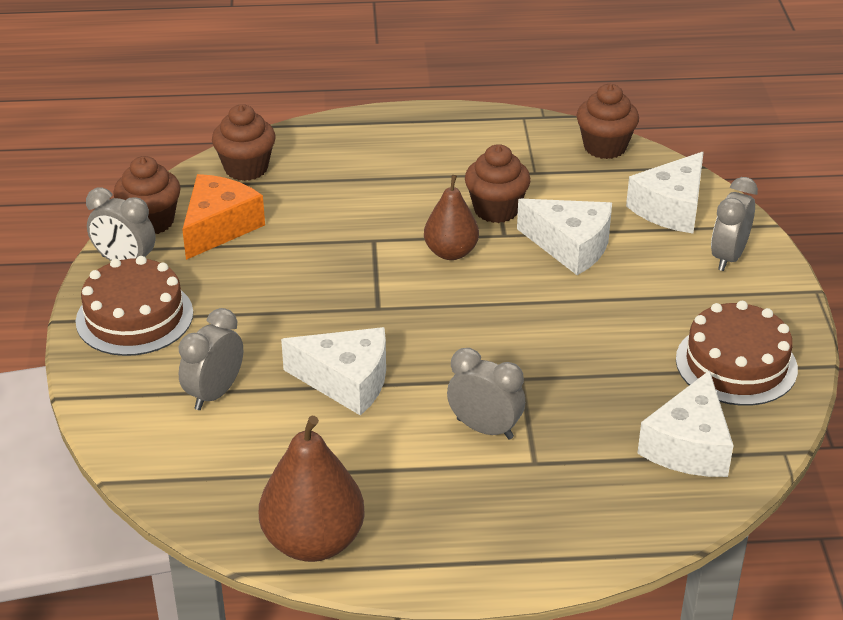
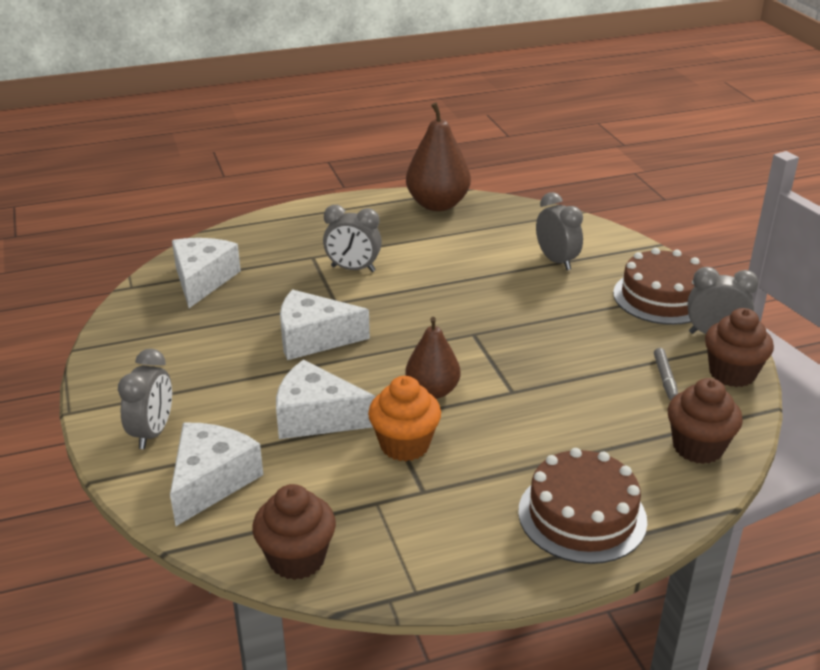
camera: 165 degrees right, 5 degrees down
(214, 393) = (556, 261): grey clock -> grey clock turned 45 degrees counterclockwise
(219, 227) = (665, 379): orange cheese -> grey marker
(346, 381) = (467, 281): white cheese -> white cheese (313, 338)
(496, 209) = (404, 445): brown cupcake -> orange cupcake
(736, 364) = (159, 337): brown cake -> brown cake (582, 515)

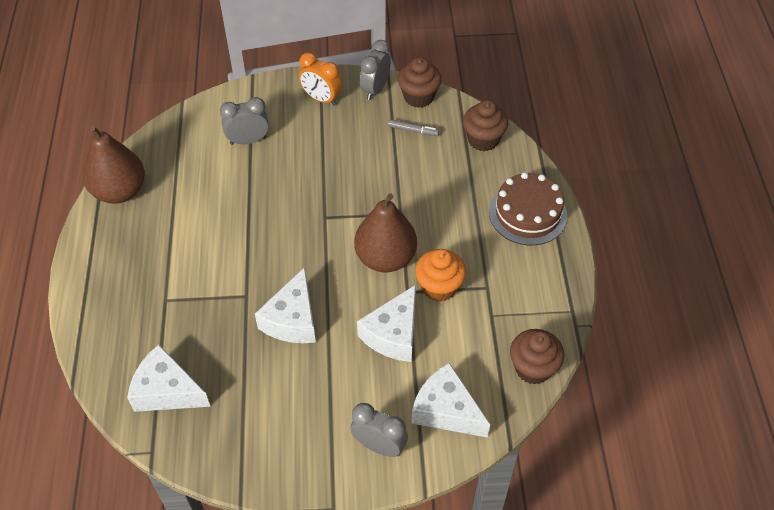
camera: 75 degrees left, 20 degrees up
(353, 269) = (200, 274): grey clock -> none
(432, 391) = (385, 258): brown pear -> brown pear, size x1.54
(662, 297) = (321, 99): brown cake -> orange clock

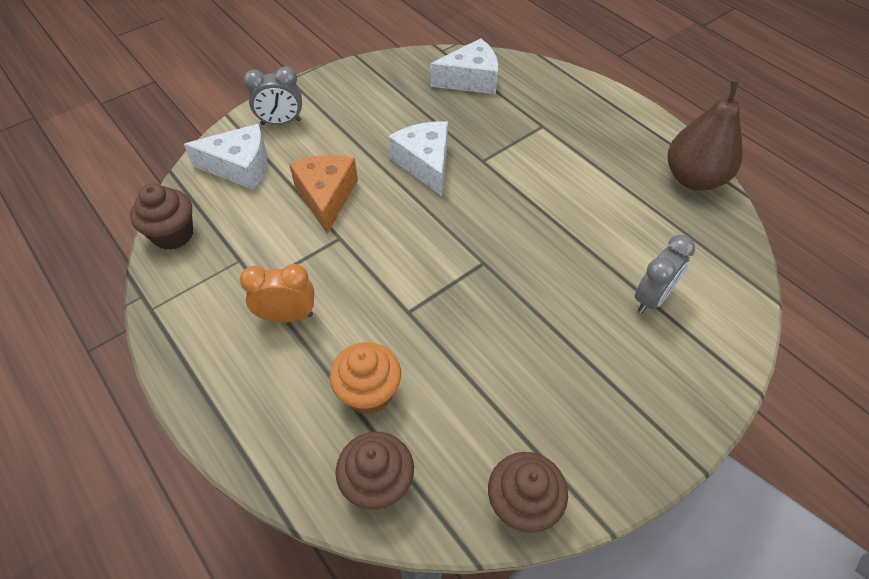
camera: 145 degrees right, 0 degrees up
(321, 99) = (640, 410): orange clock -> orange clock (287, 316)
(375, 89) = (591, 476): grey clock -> none
(385, 258) = (386, 256): brown pear -> none
(393, 334) = (326, 197): white cheese -> orange cheese
(413, 130) = (482, 437): grey marker -> none
(439, 287) = (310, 258): orange cupcake -> orange cupcake (369, 393)
(527, 213) = (254, 400): brown cake -> none

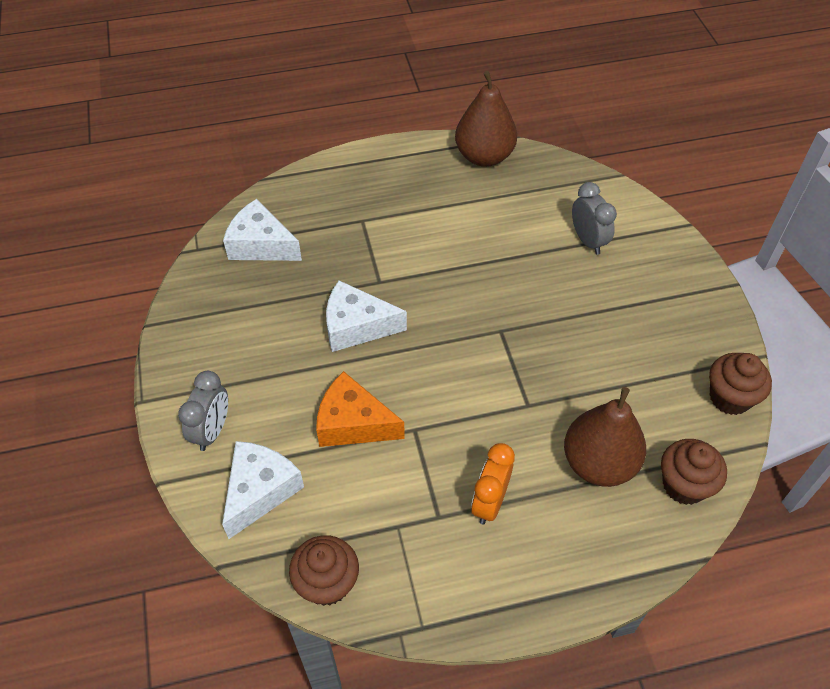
camera: 65 degrees left, 0 degrees up
(369, 393) = (598, 463): orange cupcake -> brown pear
(470, 80) = (261, 245): white cheese -> white cheese turned 75 degrees counterclockwise

